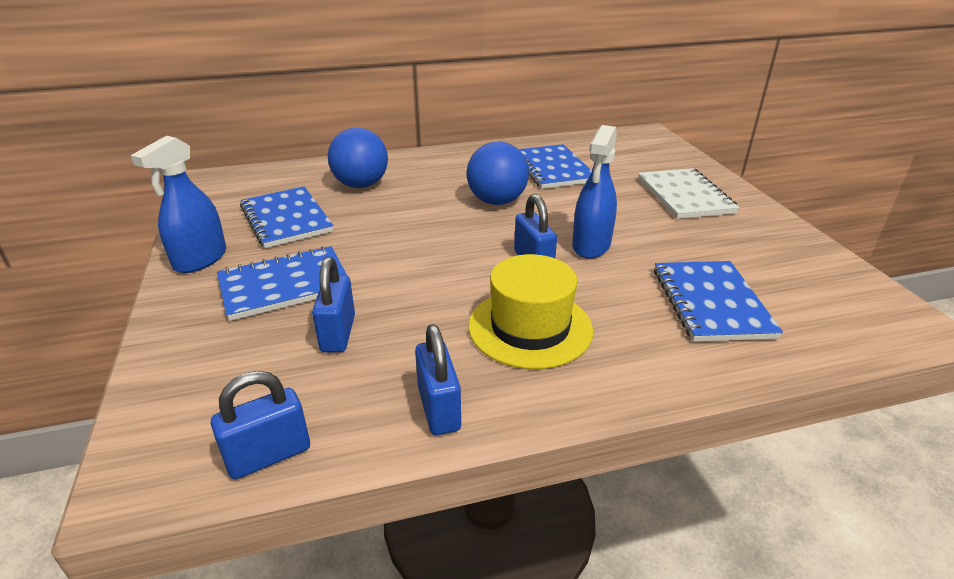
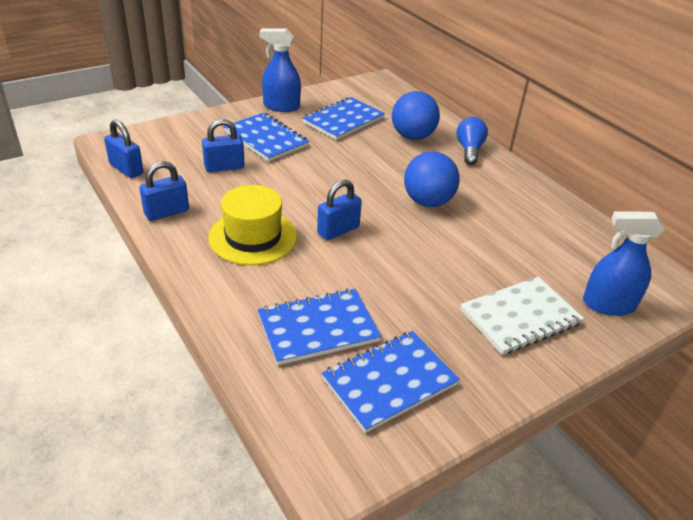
camera: 70 degrees right, 5 degrees up
(411, 162) = (469, 150): none -> blue light bulb
(552, 169) = (517, 225): blue notebook -> blue notebook (389, 382)
(591, 246) = (379, 258): blue spray bottle -> blue spray bottle (608, 304)

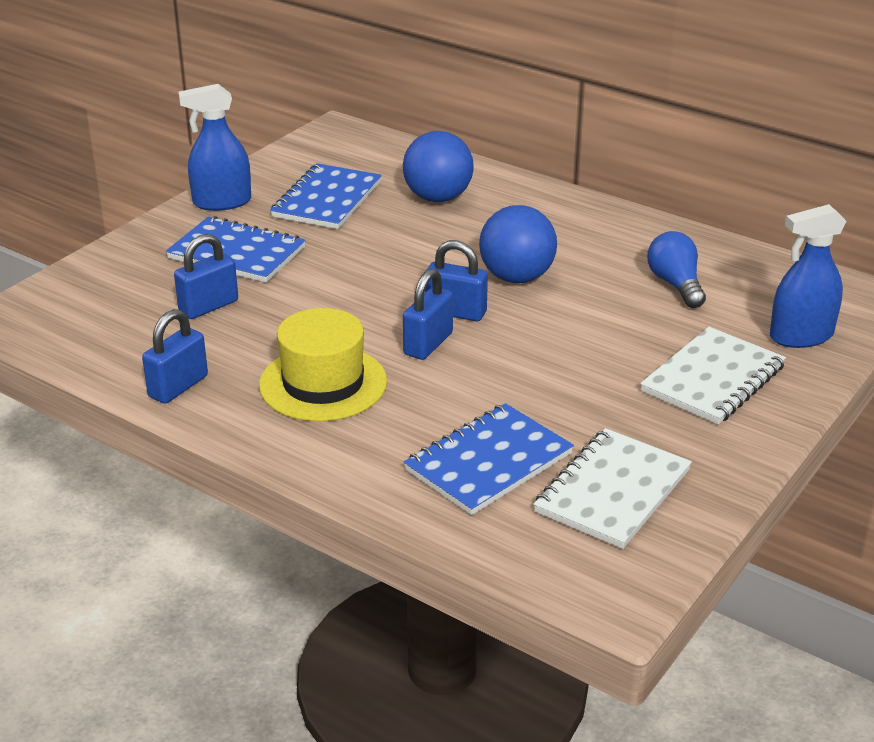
camera: 20 degrees left, 5 degrees down
(126, 169) = (67, 347): blue padlock -> blue padlock (456, 312)
(389, 382) = (612, 491): blue notebook -> white notebook
(469, 150) = (525, 197): blue light bulb -> blue light bulb (675, 284)

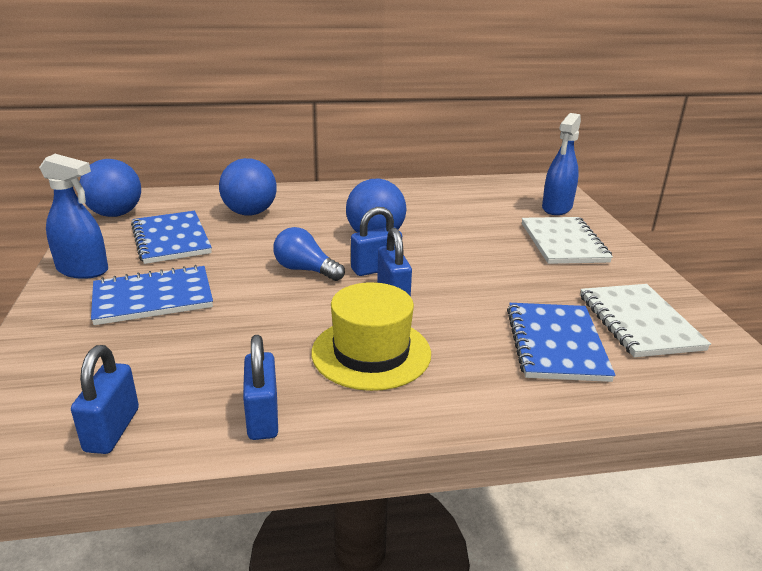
camera: 45 degrees left, 5 degrees down
(208, 306) = (189, 344): blue padlock -> blue padlock (112, 430)
(222, 202) = (83, 270): blue spray bottle -> blue spray bottle turned 105 degrees counterclockwise
(319, 151) = (115, 214): none -> blue ball
(675, 284) = (461, 207): blue light bulb -> blue light bulb (305, 270)

